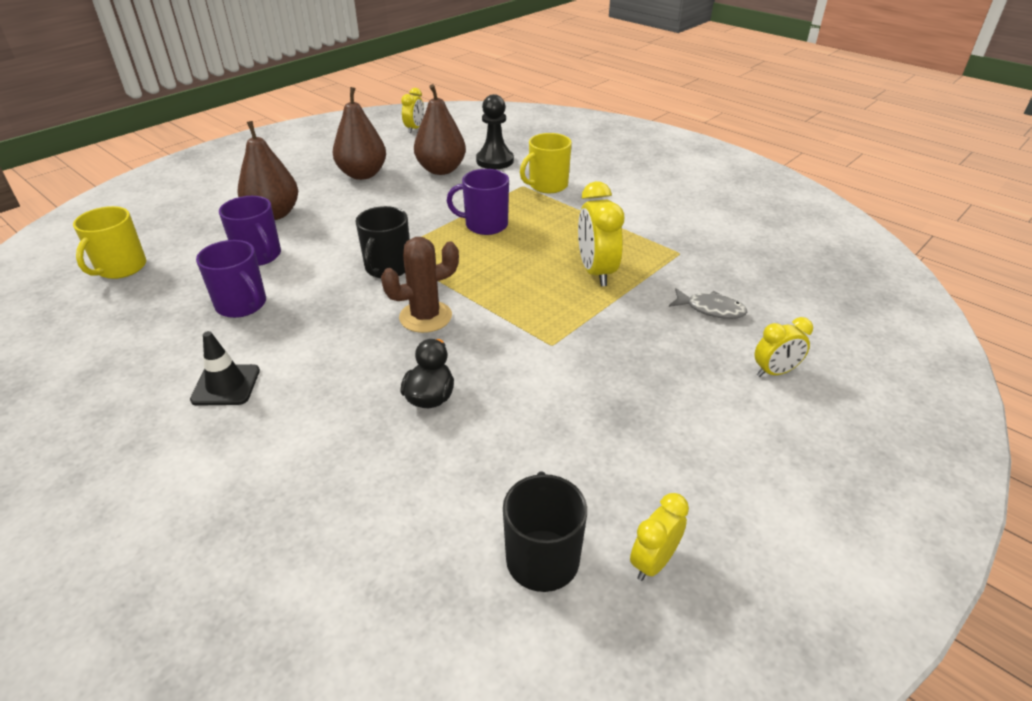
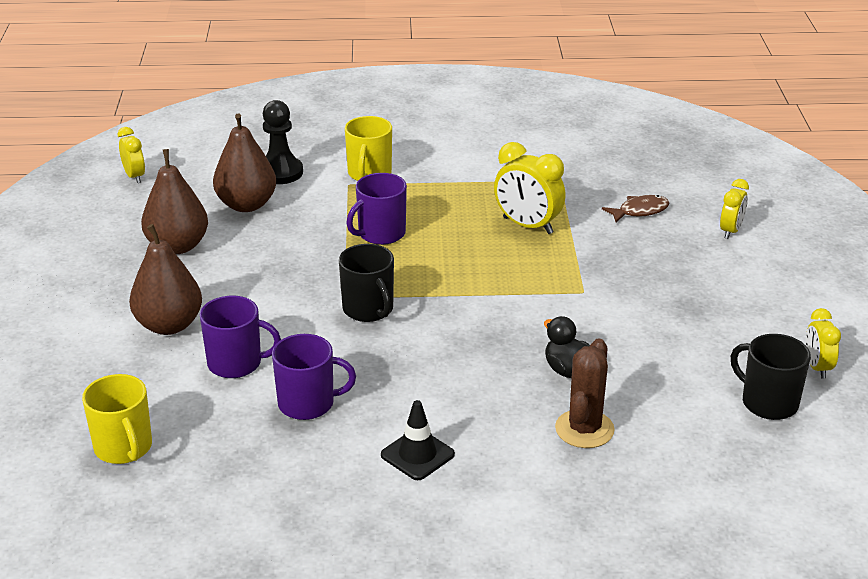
camera: 45 degrees left, 5 degrees down
(425, 317) = (467, 325): brown cactus -> brown cactus (584, 429)
(711, 309) = (639, 211): grey fish -> brown fish

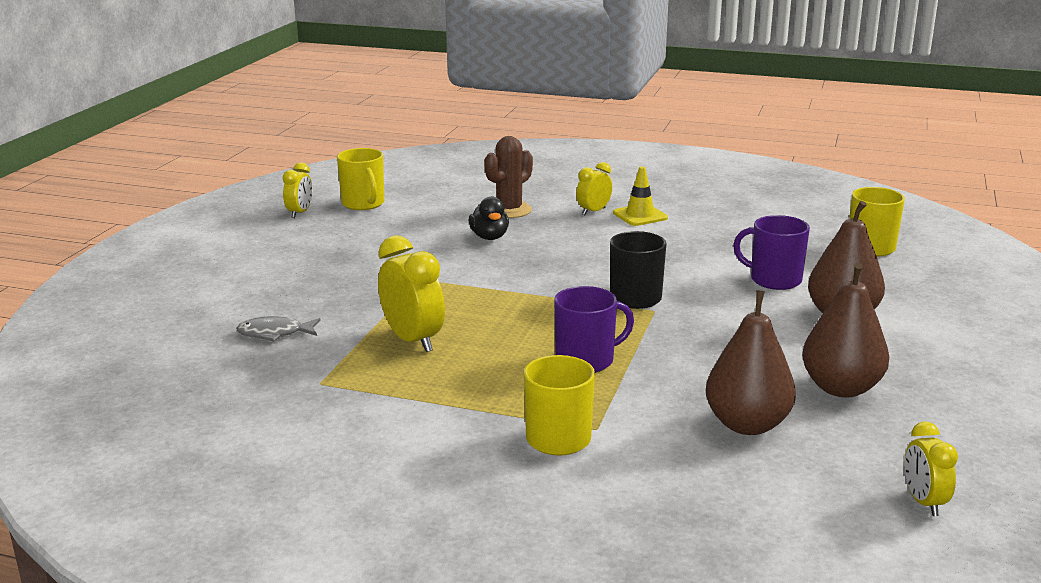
camera: 160 degrees left, 10 degrees down
(280, 172) = (689, 465): black pawn -> none
(308, 403) = (714, 249): purple mug -> none
(417, 455) = (640, 215): black traffic cone -> yellow traffic cone
(639, 211) = (275, 333): brown fish -> grey fish
(730, 231) = (213, 301): yellow clock -> yellow clock (593, 211)
(768, 402) = (363, 204): black mug -> yellow mug

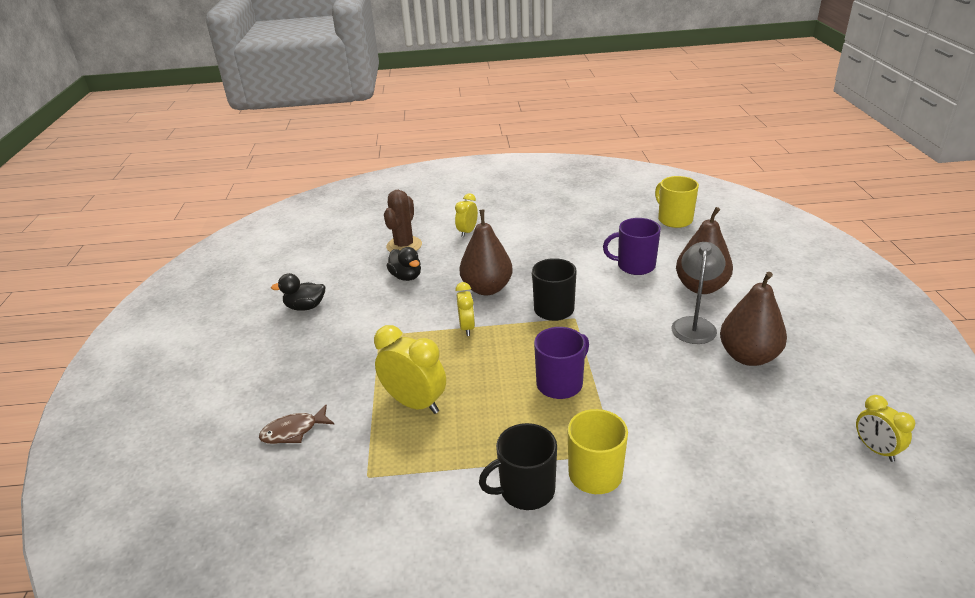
camera: 20 degrees left, 10 degrees up
(275, 333) = (293, 431): grey fish -> brown fish
(299, 213) = (235, 289): yellow clock -> yellow clock (467, 328)
(361, 241) = (305, 307): none -> black duck
(363, 204) = (283, 267): yellow mug -> none
(472, 432) = (526, 490): none -> black mug
(640, 215) = (503, 228): yellow traffic cone -> none
(747, 424) = (714, 413): brown pear -> brown pear (487, 288)
(799, 346) = (694, 324): none -> grey lamp

